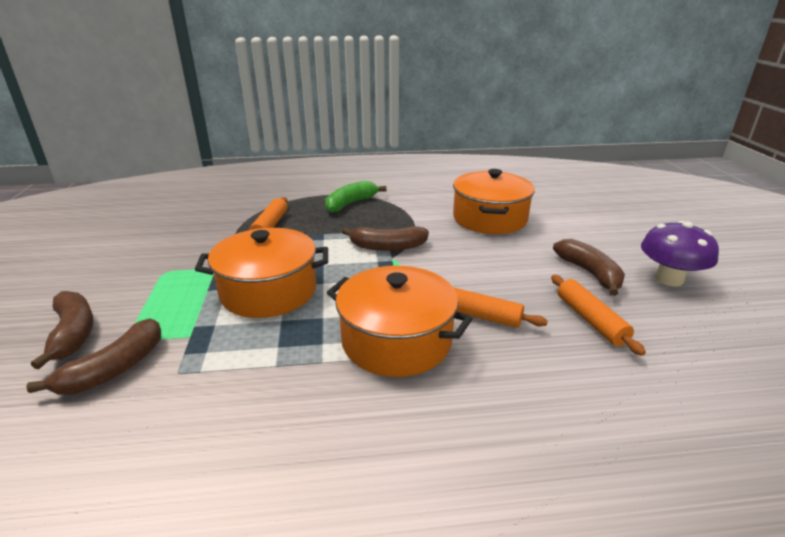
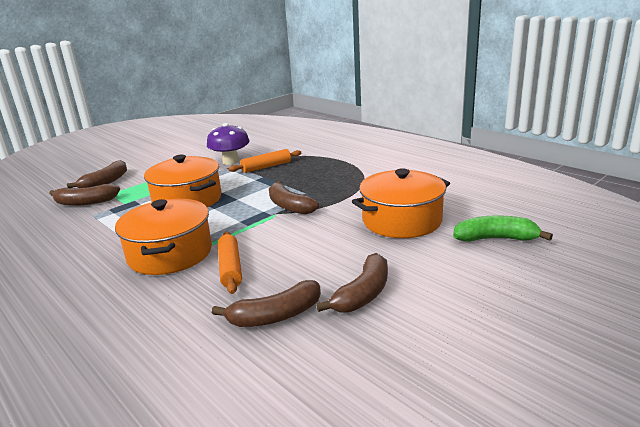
camera: 55 degrees right, 5 degrees down
(350, 204) = (338, 171): green banana -> green banana (495, 239)
(590, 320) = (276, 316): orange rolling pin -> brown banana
(669, 279) = (415, 340): purple mushroom -> purple mushroom (231, 161)

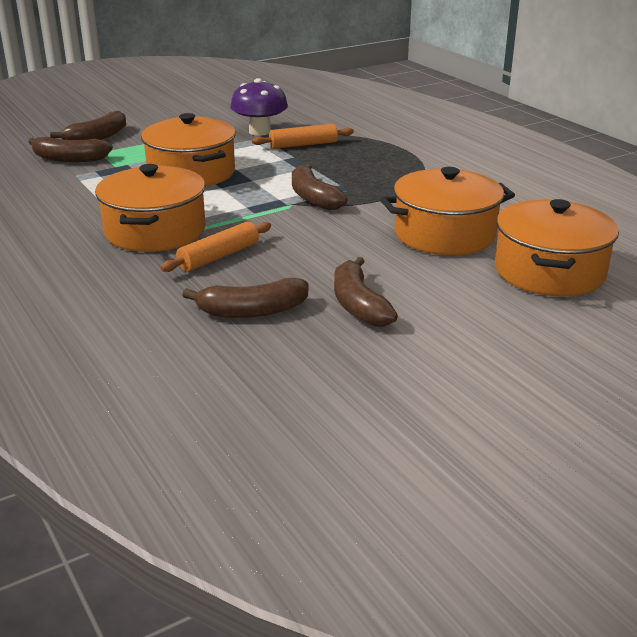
camera: 10 degrees right, 5 degrees up
(230, 268) = (219, 256): orange rolling pin -> orange rolling pin turned 45 degrees clockwise
(363, 294) = (358, 305): brown banana -> brown banana turned 120 degrees clockwise
(495, 239) = (549, 271): green banana -> orange pot

